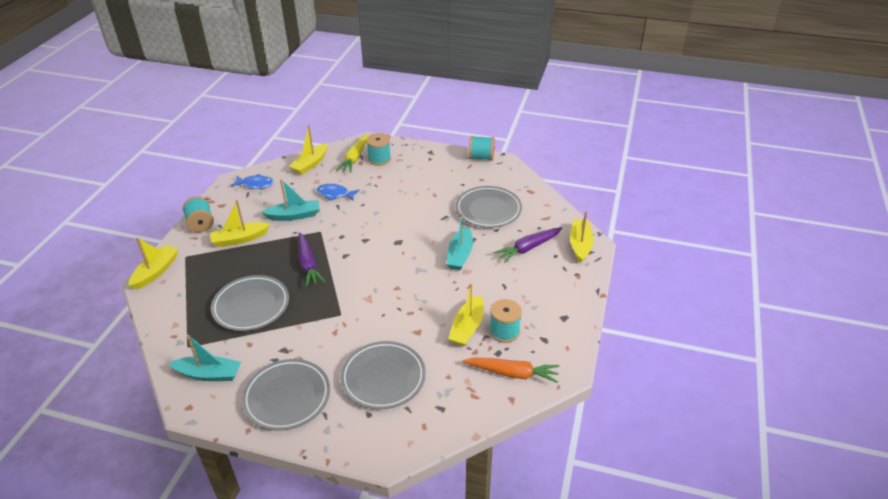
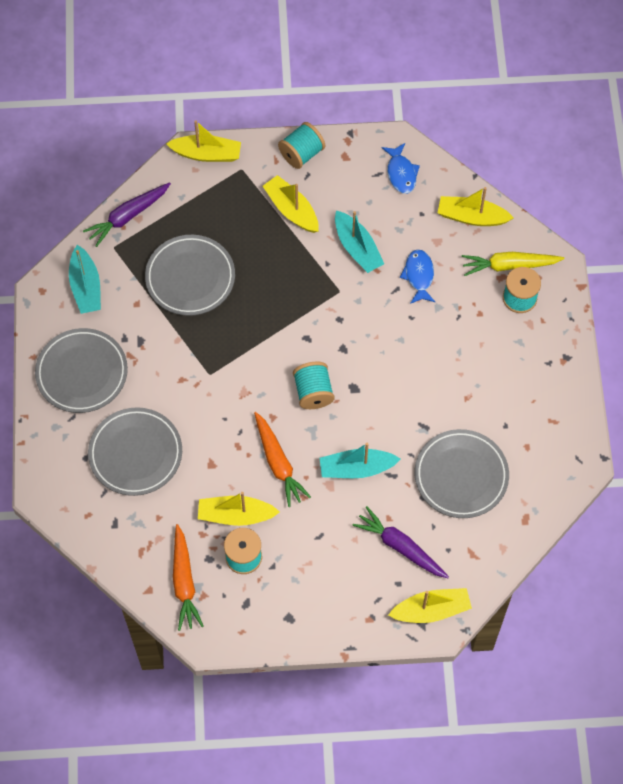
camera: 70 degrees right, 25 degrees up
(308, 264) = (276, 304): purple carrot -> purple carrot (128, 216)
(436, 293) = (278, 463): none -> orange carrot
(481, 157) = (581, 431): turquoise spool -> turquoise spool (313, 392)

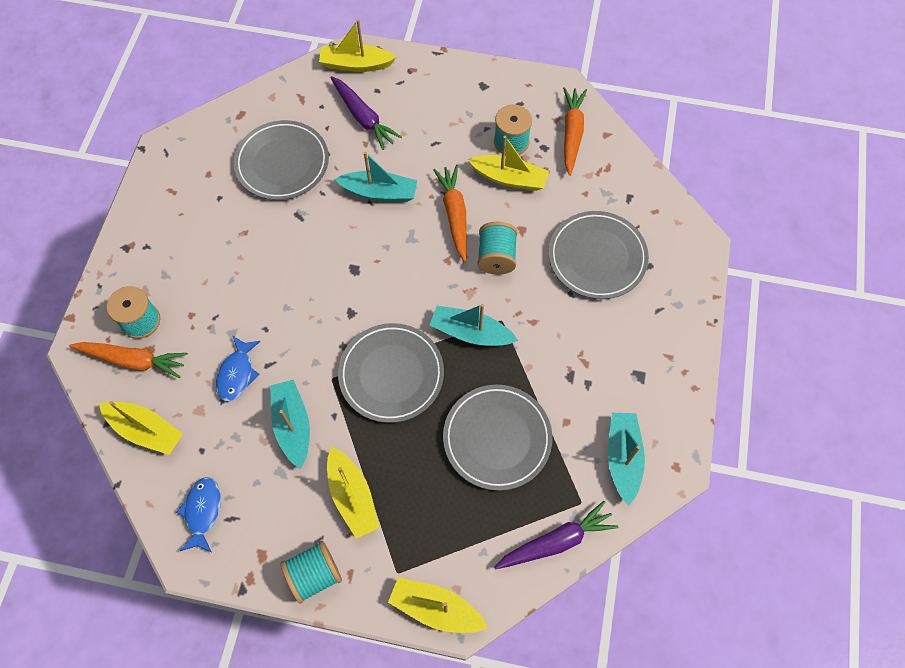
camera: 165 degrees left, 0 degrees up
(82, 373) = (641, 355): grey plate -> grey plate (391, 374)
(233, 356) = (471, 333): none -> turquoise boat
(313, 392) = (397, 275): turquoise spool -> turquoise spool (496, 257)
(509, 265) = (133, 360): yellow carrot -> orange carrot

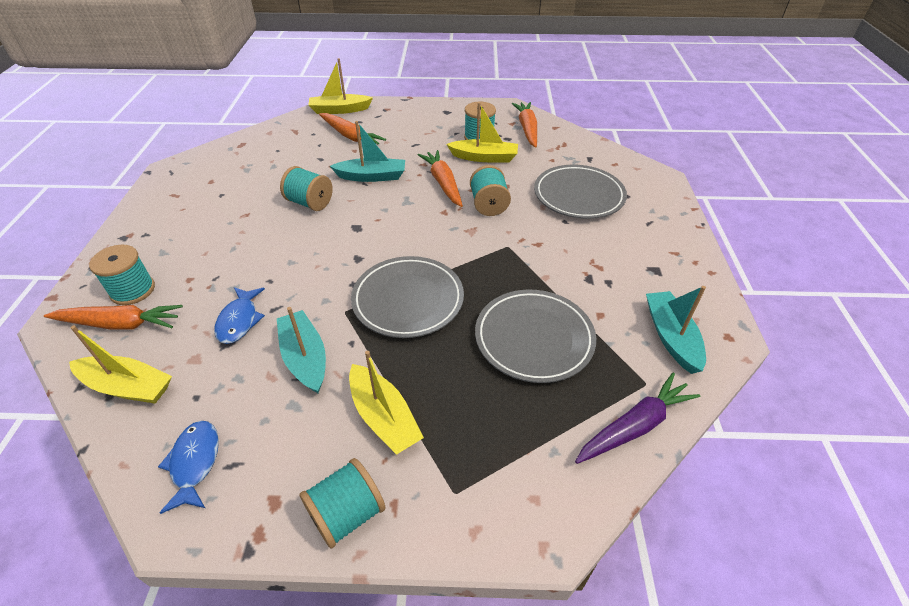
camera: 10 degrees left, 20 degrees down
(282, 163) = (280, 168): grey plate -> none
(310, 225) = (310, 203): none -> turquoise spool
(363, 118) = (350, 136): purple carrot -> orange carrot
(436, 608) = (514, 528): yellow boat -> none
(471, 333) = (480, 258): turquoise boat -> none

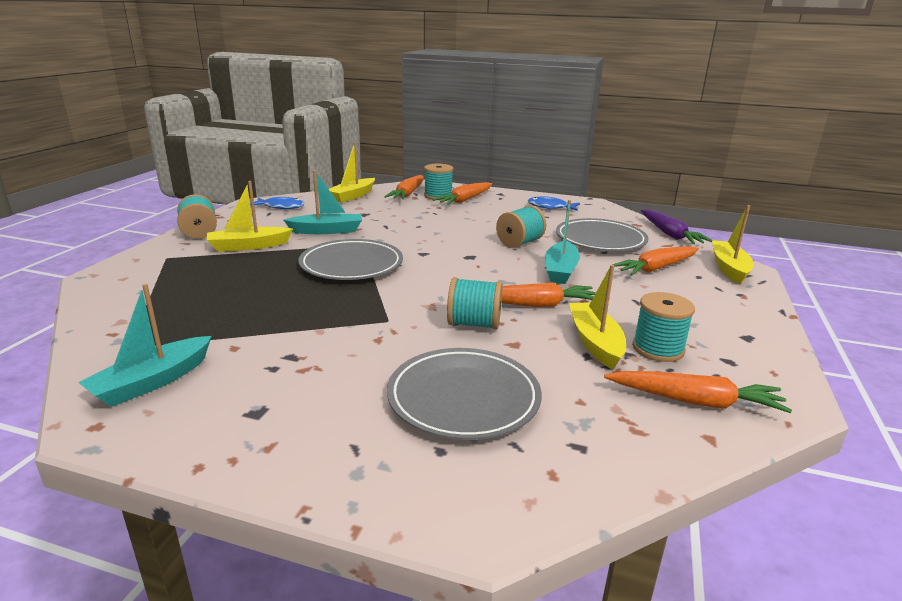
camera: 105 degrees right, 20 degrees down
(155, 262) = (465, 200): none -> orange carrot
(239, 320) = (382, 217): blue fish -> blue fish (550, 207)
(484, 157) = (595, 342): yellow boat -> yellow boat turned 150 degrees clockwise
(534, 338) = (248, 306): grey plate -> grey plate (600, 240)
(635, 426) = (105, 327): purple carrot -> purple carrot (670, 234)
(671, 337) = (152, 381): turquoise boat -> turquoise boat turned 120 degrees clockwise

